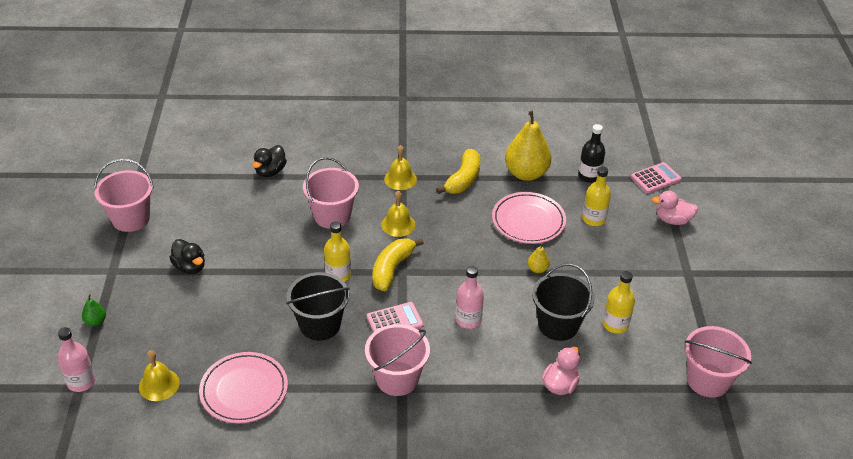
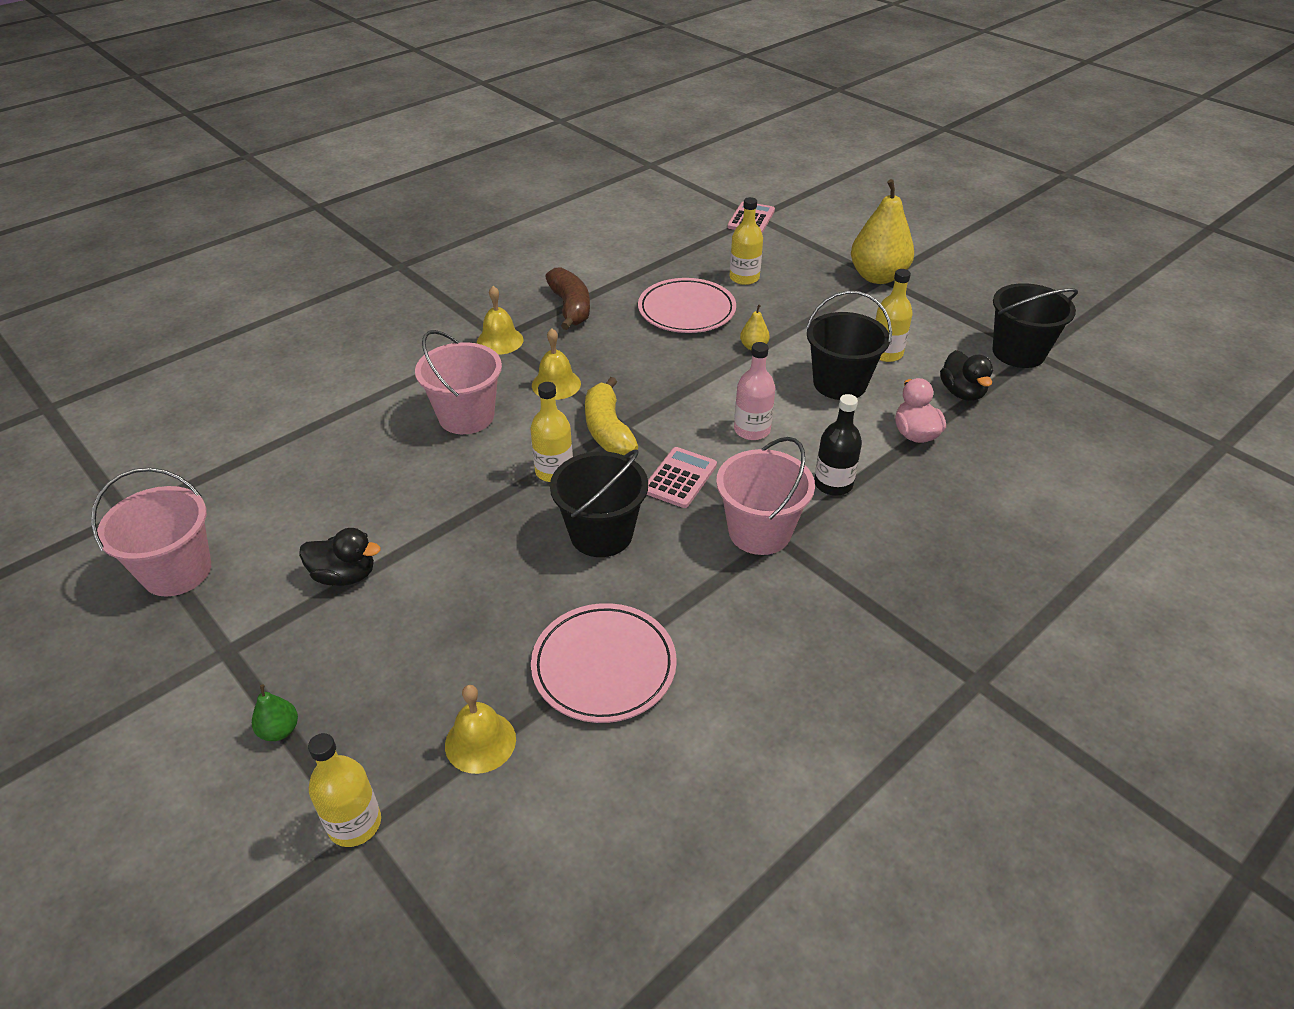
camera: 40 degrees left, 0 degrees up
(81, 382) = (354, 823): pink bottle -> yellow bottle
(270, 171) = (324, 412): black duck -> black duck (962, 393)
(463, 179) = (570, 307): yellow banana -> brown banana
(526, 173) = (627, 271): yellow pear -> yellow pear (877, 277)
(589, 176) = (690, 245): black bottle -> black bottle (833, 484)
(672, 220) = (812, 244): pink duck -> none
(707, 380) = (1018, 352): pink bucket -> black bucket

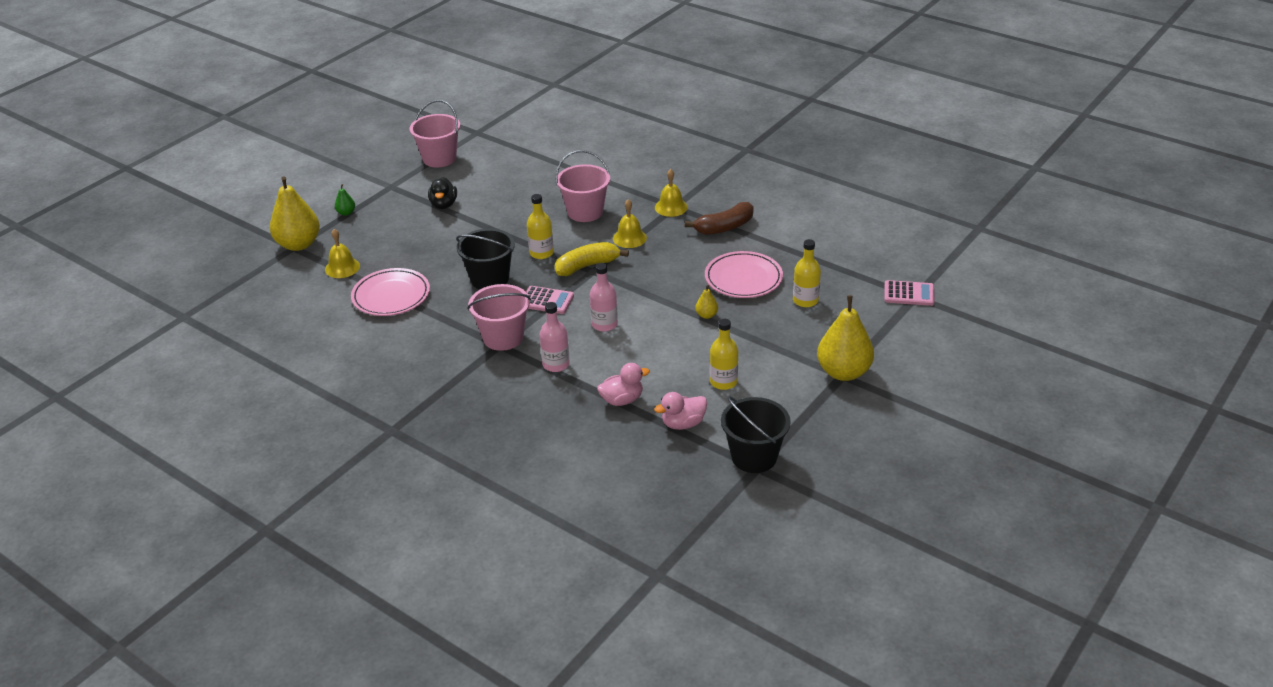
camera: 80 degrees right, 5 degrees down
(354, 823) = (298, 244): yellow bottle -> yellow pear
(833, 484) = (556, 364): black bottle -> pink bottle
(840, 383) = (673, 360): black bucket -> none
(962, 393) = (683, 424): black duck -> pink duck

